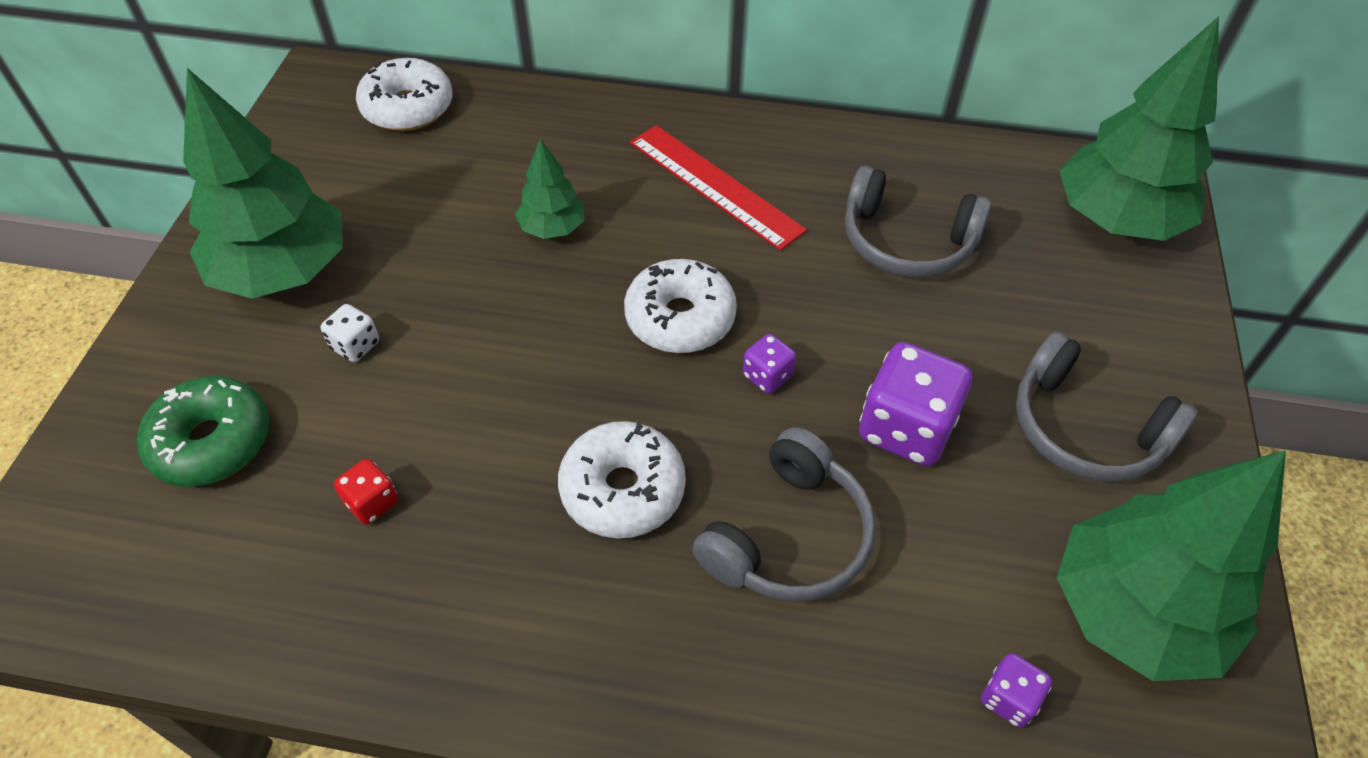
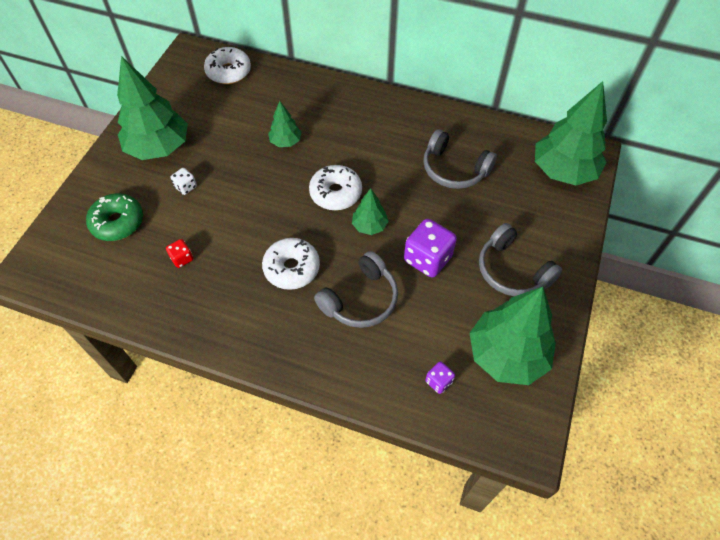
camera: 10 degrees right, 5 degrees up
(715, 185) = (368, 129): red ruler -> none
(767, 376) = (369, 226): purple dice -> green tree

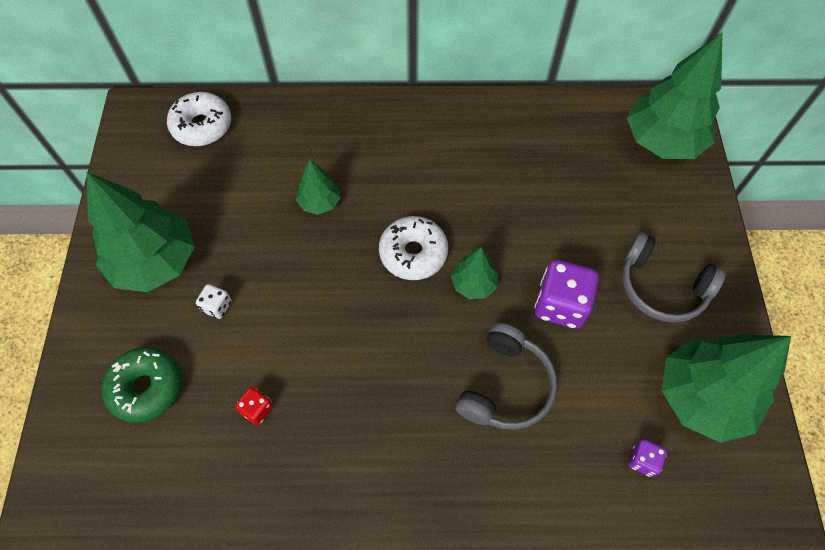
camera: 20 degrees left, 5 degrees up
(292, 268) = (404, 374): white donut -> none
(454, 169) = (540, 176): grey headphones -> none

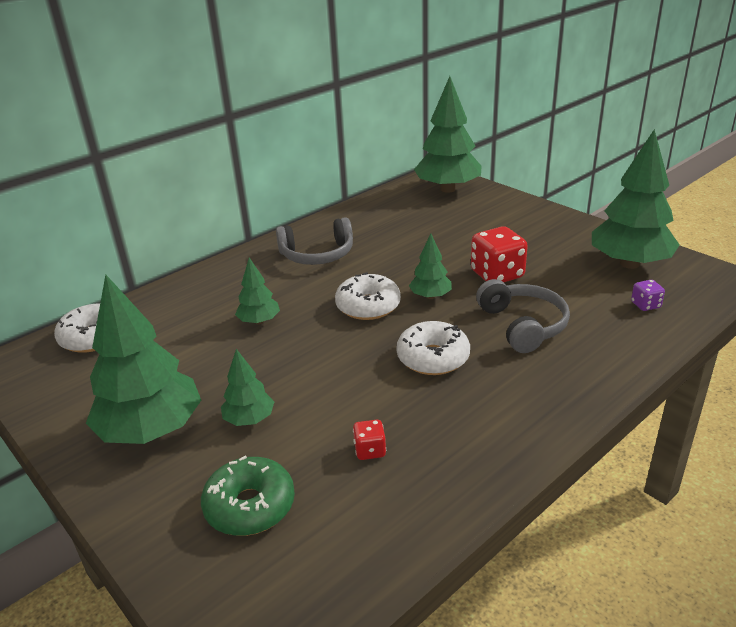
camera: 40 degrees left, 30 degrees down
(217, 306) = (249, 419): white dice -> green tree
(396, 358) = (433, 358): none -> white donut
(560, 305) = (497, 275): purple dice -> red dice
(662, 286) = (539, 237): grey headphones -> grey headphones (317, 254)

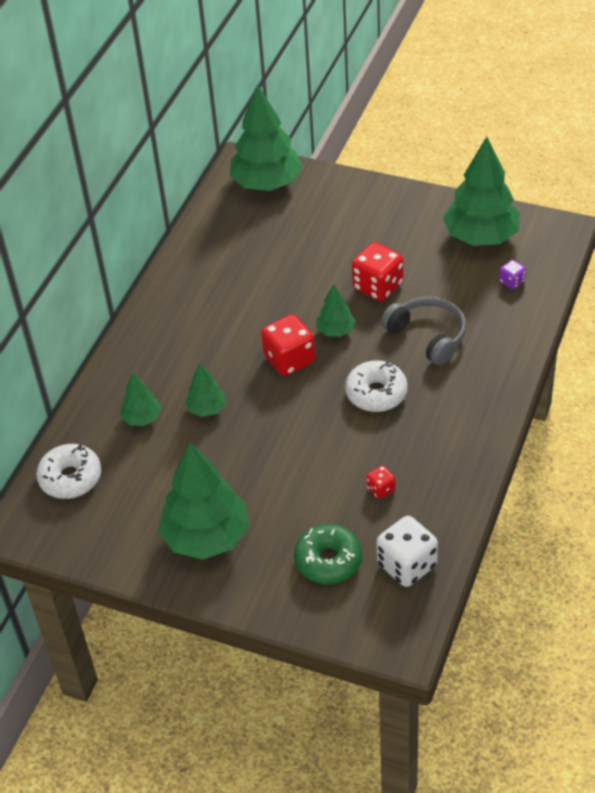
camera: 25 degrees left, 15 degrees up
(249, 419) = (274, 499): green tree -> green tree (142, 418)
(317, 254) = (199, 315): grey headphones -> none
(336, 551) = (407, 565): none -> white dice
(368, 306) = (289, 359): white donut -> red dice

